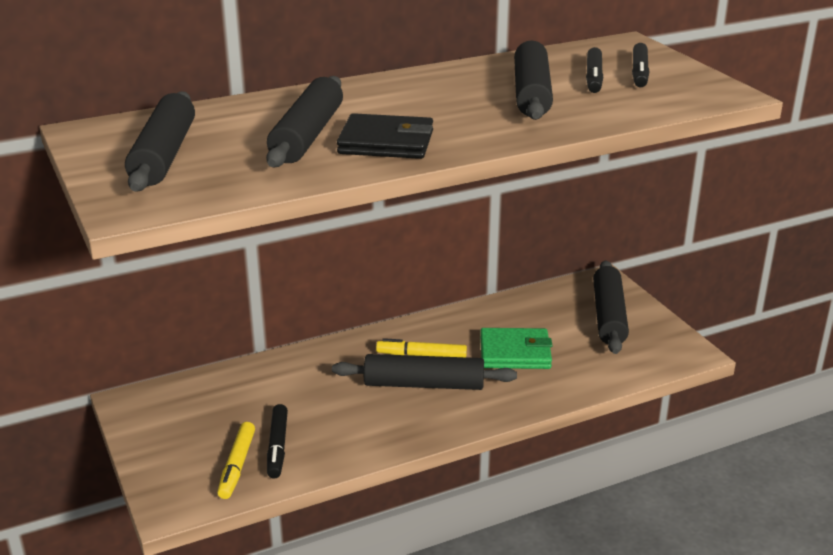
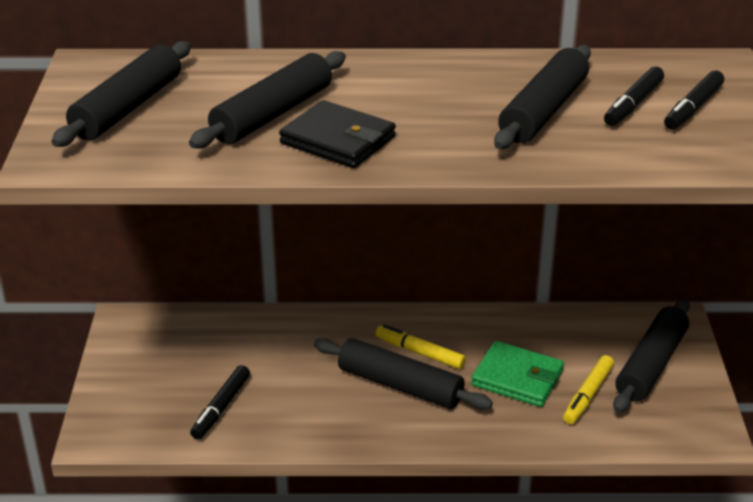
camera: 25 degrees right, 5 degrees up
(237, 465) = (174, 415): yellow marker -> yellow marker (588, 395)

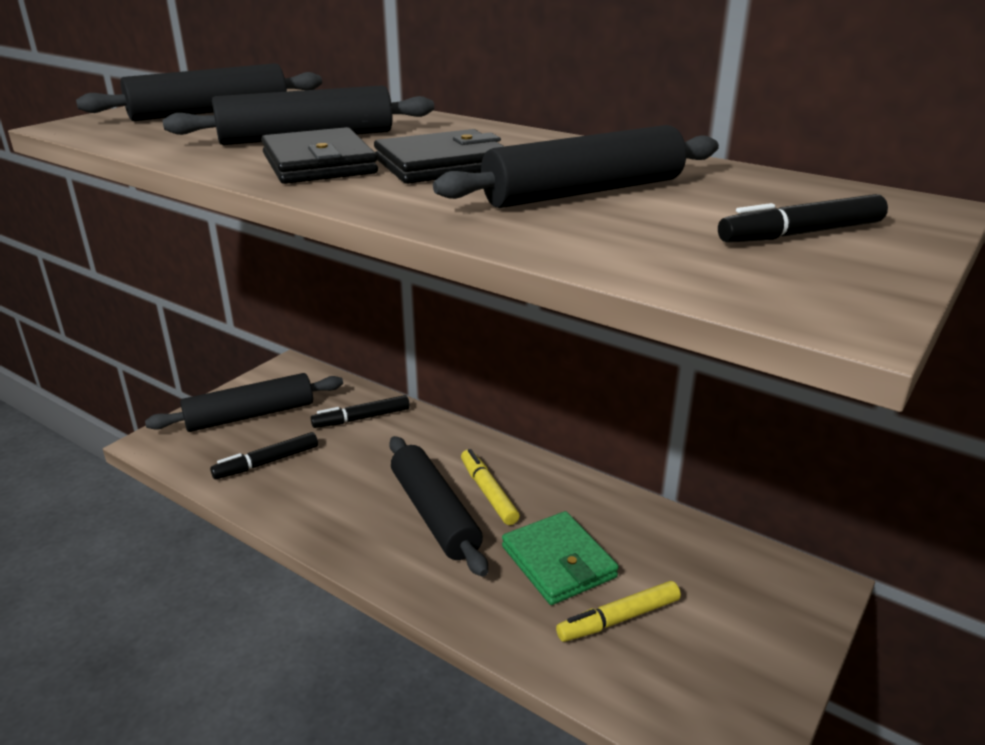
camera: 35 degrees right, 5 degrees down
(420, 113) = (442, 165): none -> black wallet
(633, 104) = (716, 212): black marker -> black marker (362, 418)
(651, 365) = (733, 622): black rolling pin -> black rolling pin (250, 415)

